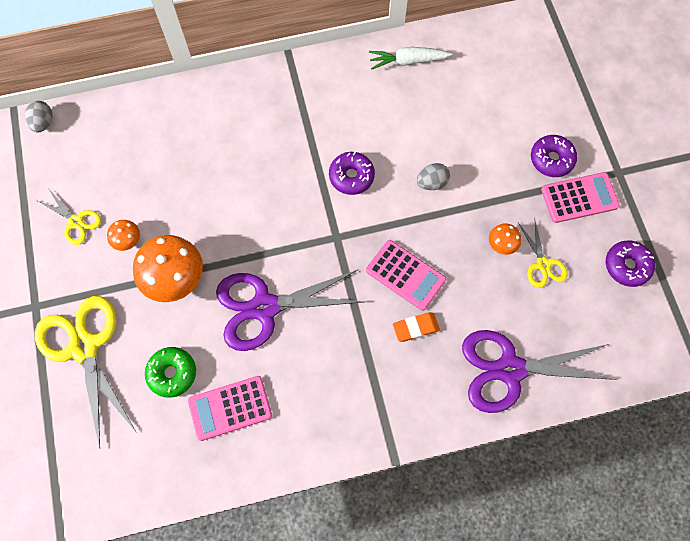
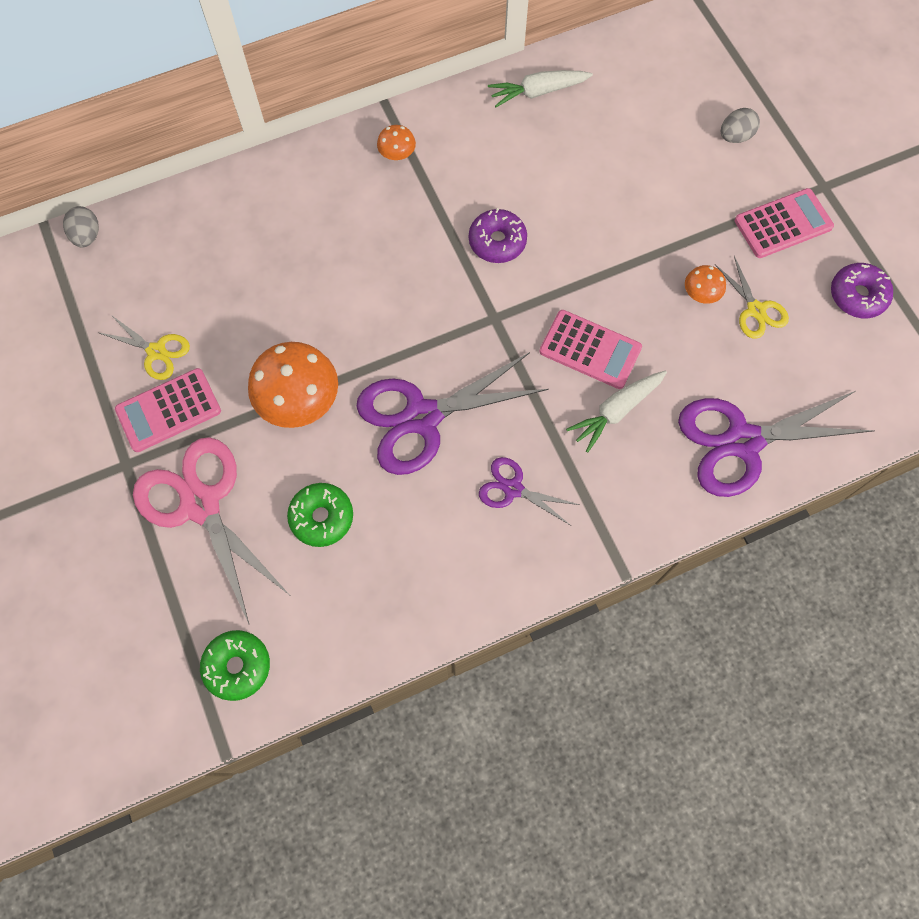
camera: 10 degrees left, 0 degrees up
(84, 347) = (201, 504): yellow scissors -> pink scissors
(85, 479) = (237, 666): none -> green donut
(127, 240) = (228, 364): orange mushroom -> orange mushroom (397, 154)
(230, 408) = (404, 547): pink calculator -> pink calculator (168, 410)
(322, 376) = (513, 489): none -> purple scissors
(415, 328) = (616, 411): orange eraser -> white carrot
(432, 183) = (599, 234): grey egg -> grey egg (735, 136)
(551, 159) = (739, 183): purple donut -> none

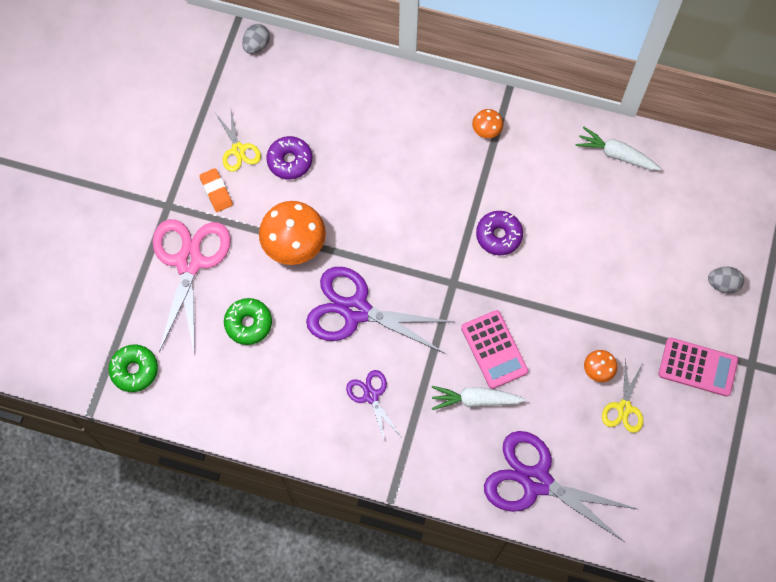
camera: 40 degrees right, 0 degrees up
(168, 410) = (216, 191): pink calculator -> orange eraser
(857, 295) = (702, 452): purple donut -> purple donut (290, 161)

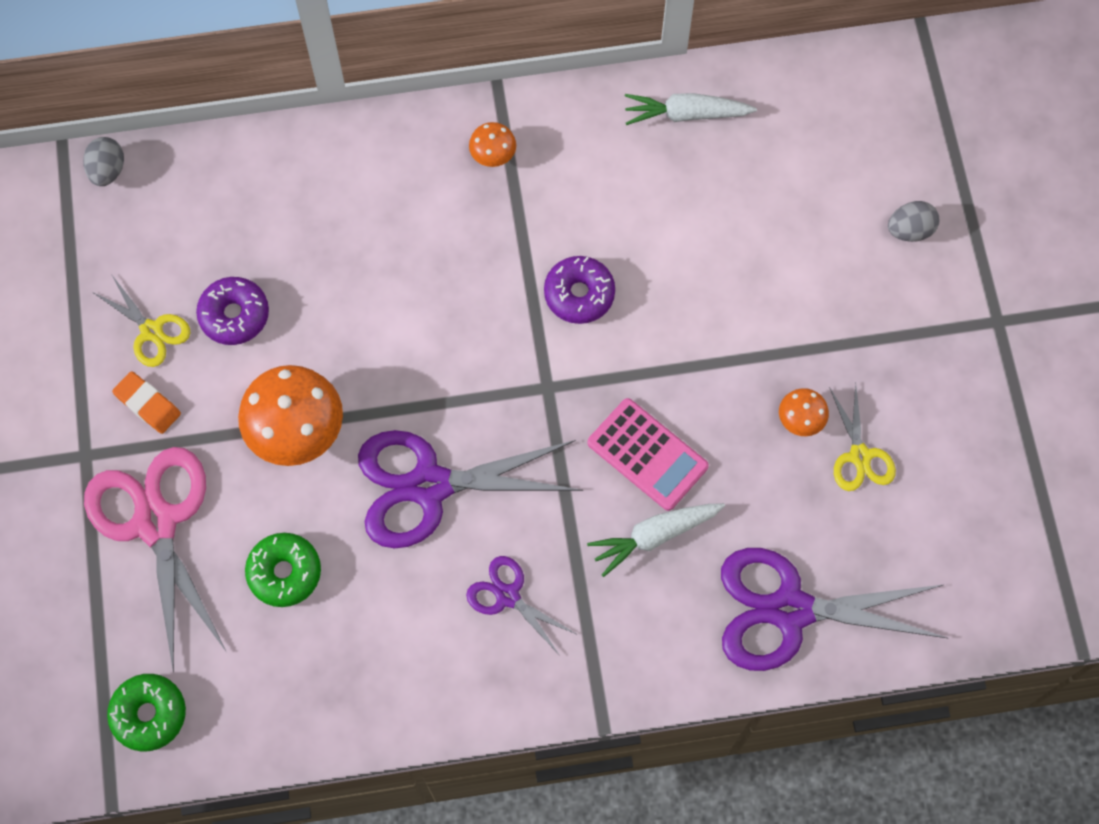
camera: 25 degrees left, 0 degrees up
(697, 367) = (930, 357): pink calculator -> none

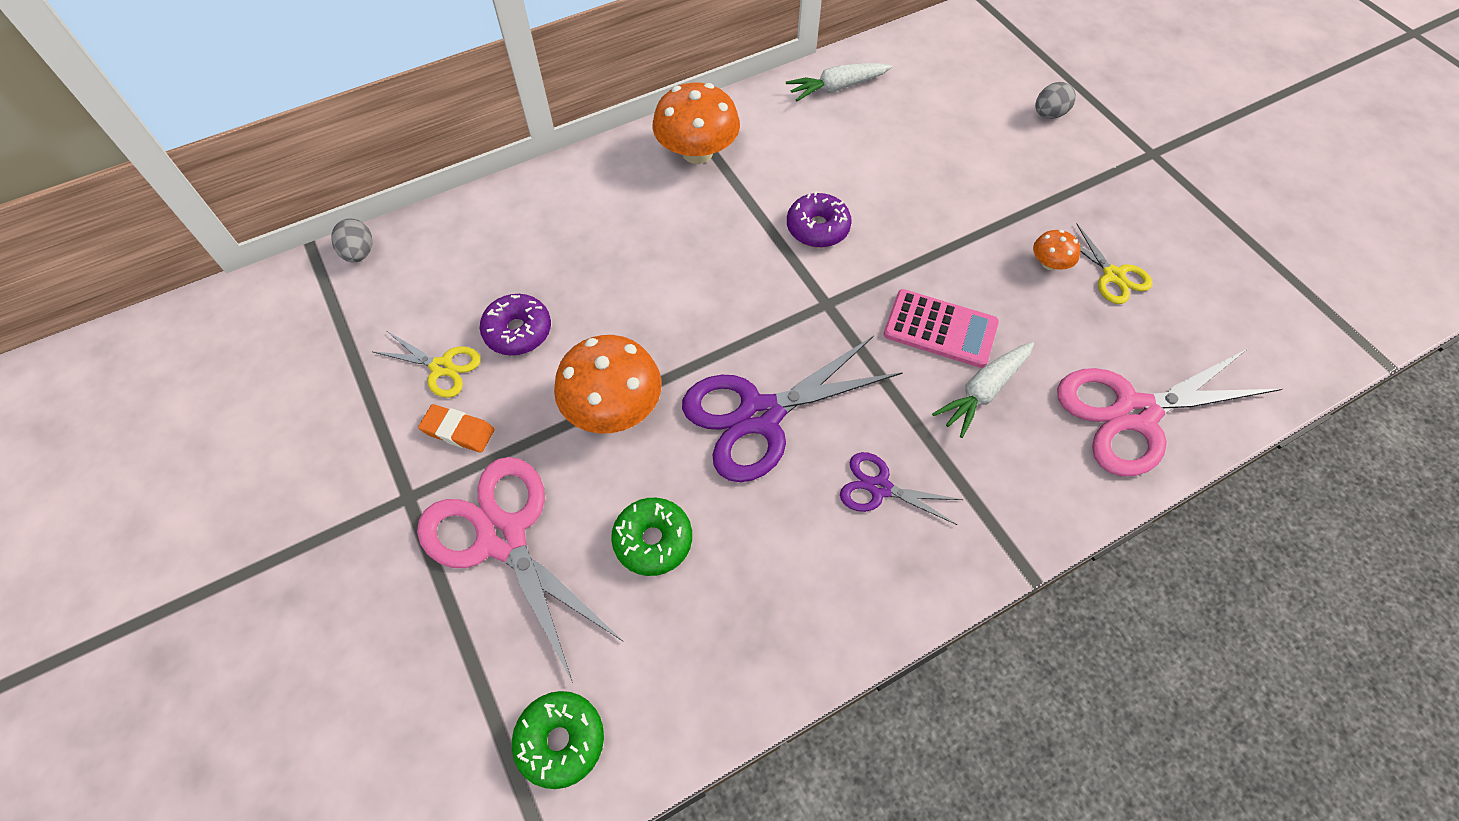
camera: 20 degrees left, 10 degrees down
(493, 154) = (697, 152): orange mushroom -> orange mushroom, size x2.06
(790, 610) = (1135, 413): purple scissors -> pink scissors

